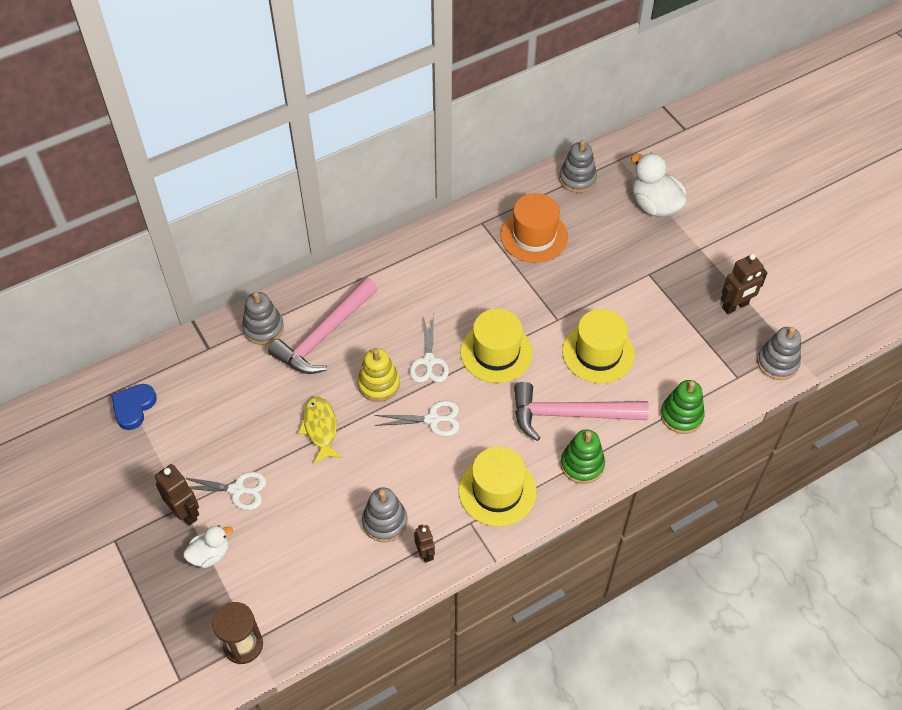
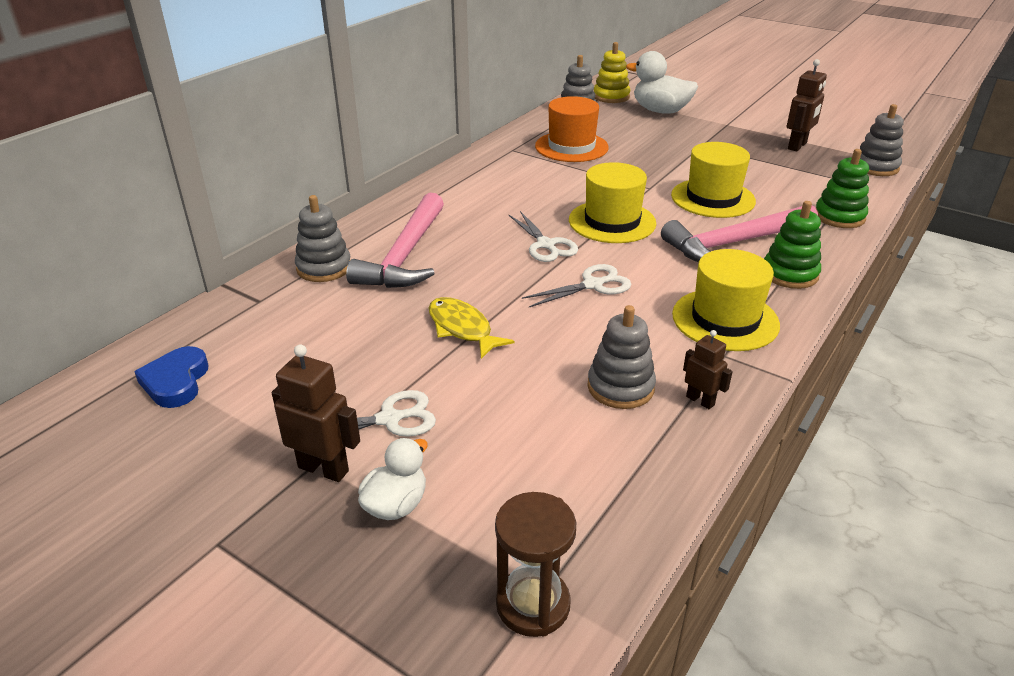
camera: 25 degrees left, 20 degrees down
(378, 384) = (504, 275): yellow stacking toy -> yellow stacking toy (611, 97)

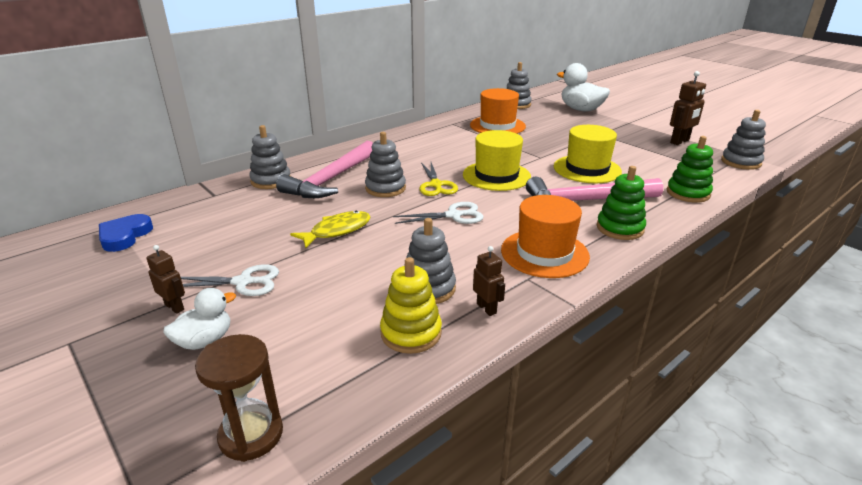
camera: 15 degrees right, 5 degrees down
(324, 469) = (174, 307): brown robot -> brown robot, size x0.62
(462, 328) = (337, 231): yellow fish -> yellow fish turned 75 degrees clockwise
(485, 258) = (385, 188): none -> grey stacking toy
(546, 245) = (436, 185): white scissors -> yellow scissors
(611, 97) = (548, 98): yellow stacking toy -> yellow stacking toy (411, 333)
(725, 319) = (544, 253): yellow hat -> orange hat

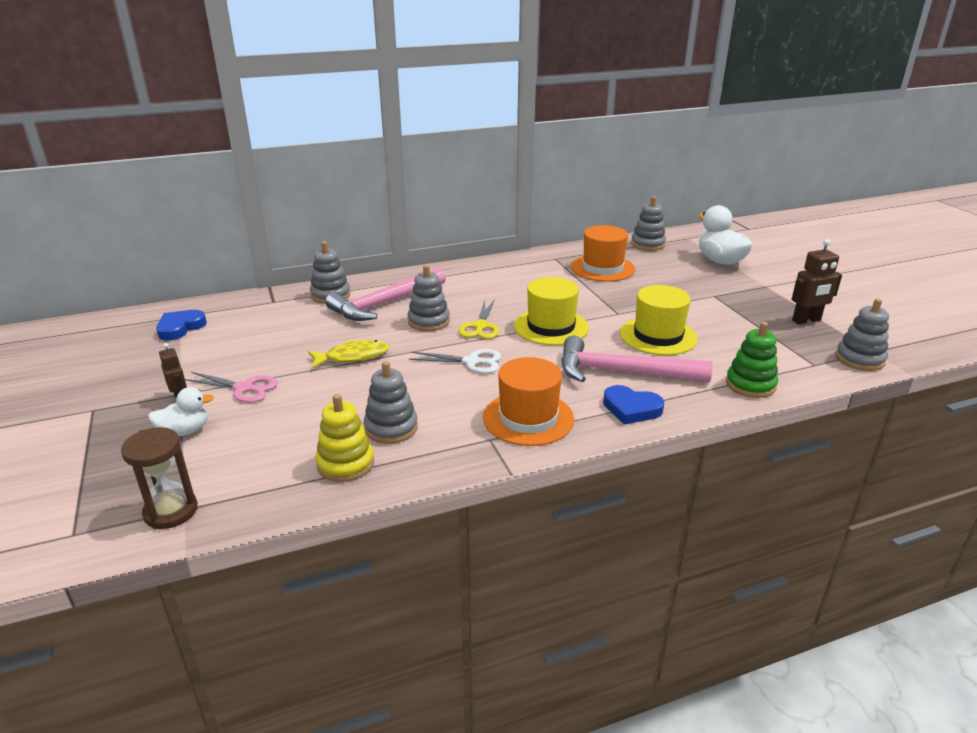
camera: 20 degrees right, 0 degrees up
(243, 282) = (244, 388): white scissors -> pink scissors
(486, 308) = (428, 458): brown robot -> none
(620, 228) = (631, 408): green stacking toy -> blue heart

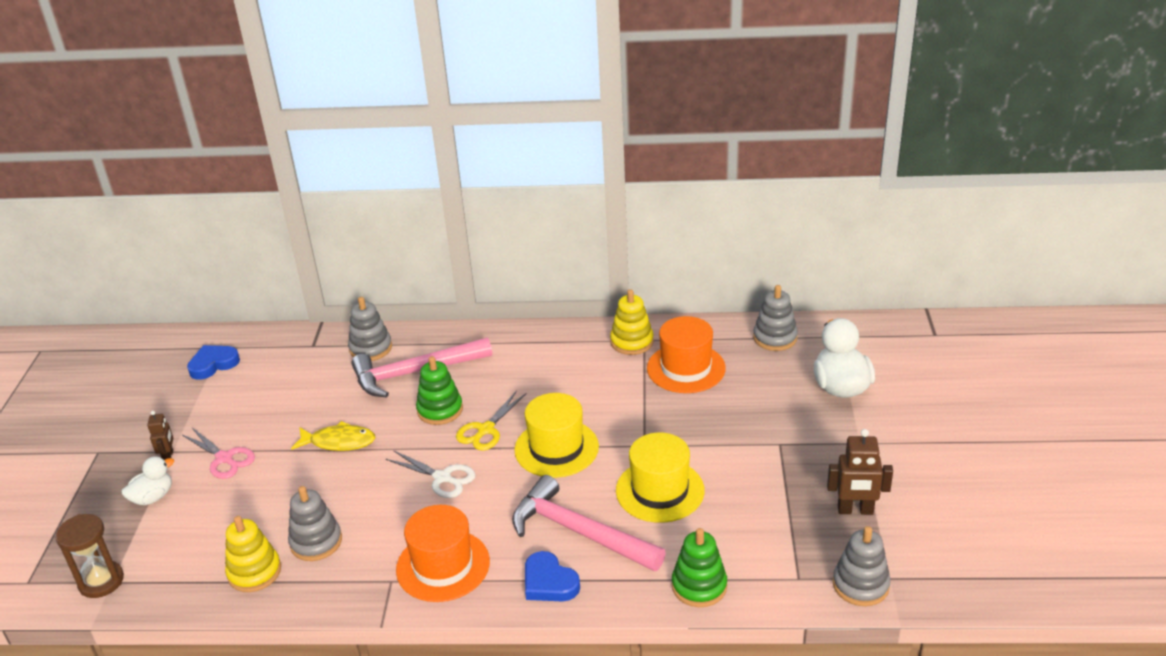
camera: 25 degrees right, 5 degrees up
(184, 431) = (153, 497): white duck -> white duck turned 45 degrees counterclockwise
(429, 321) = (440, 410): grey stacking toy -> green stacking toy
(547, 260) = (632, 342): none -> yellow stacking toy

